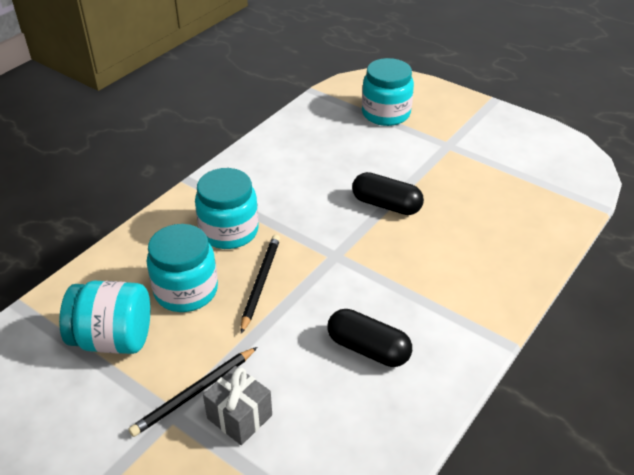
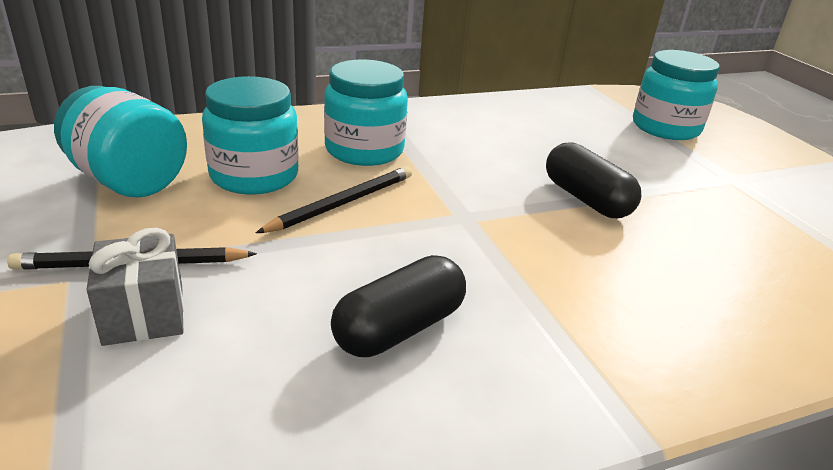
camera: 30 degrees right, 10 degrees down
(368, 349) = (399, 328): black capsule -> black capsule turned 75 degrees clockwise

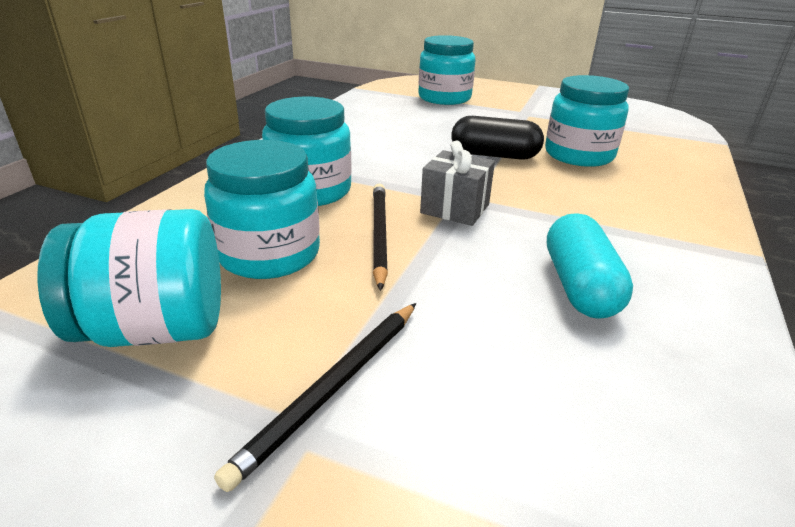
camera: 45 degrees left, 0 degrees up
(144, 314) = (435, 413): grey gift -> grey gift (455, 208)
(399, 328) = (579, 286): black capsule -> turquoise capsule
(689, 245) = (579, 155): none -> turquoise jar

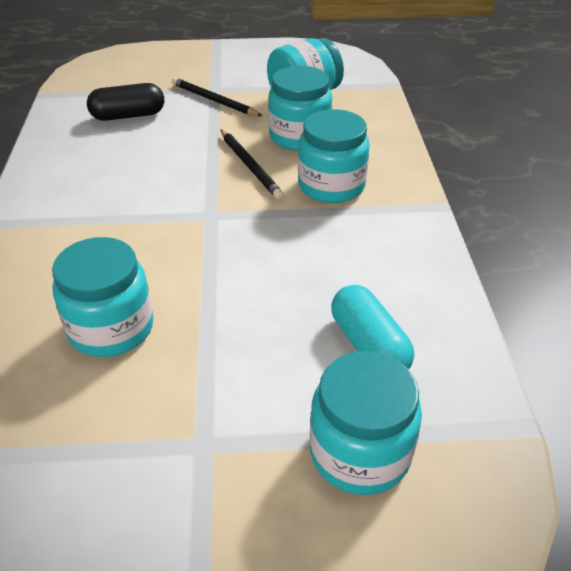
camera: 155 degrees right, 10 degrees up
(333, 388) = (214, 100): black pencil -> black pencil turned 60 degrees counterclockwise
(455, 208) = (212, 202): grey gift -> none
(494, 155) = (208, 291): black capsule -> black capsule (128, 116)
(579, 286) = (114, 167): turquoise capsule -> turquoise capsule (369, 345)

